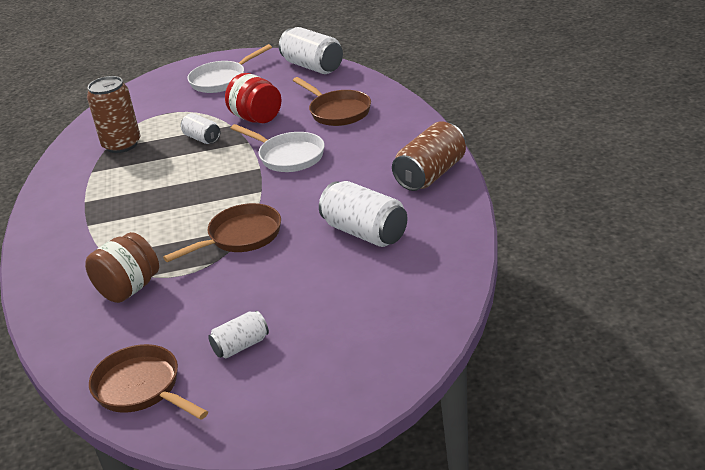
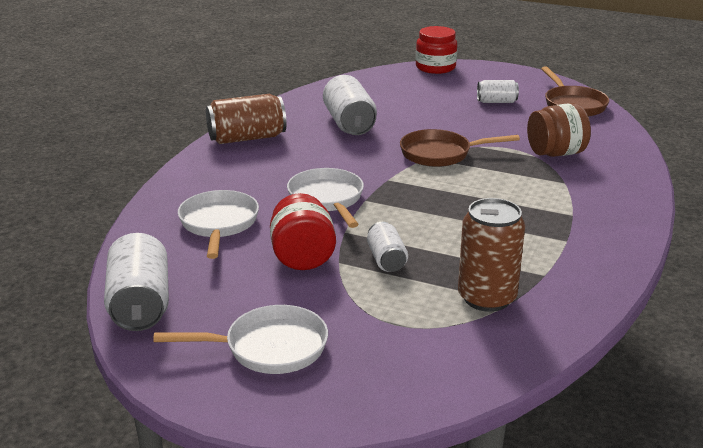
camera: 150 degrees left, 5 degrees down
(337, 111) = (219, 224): brown pan -> white pan
(381, 385) = (435, 67): none -> red jar

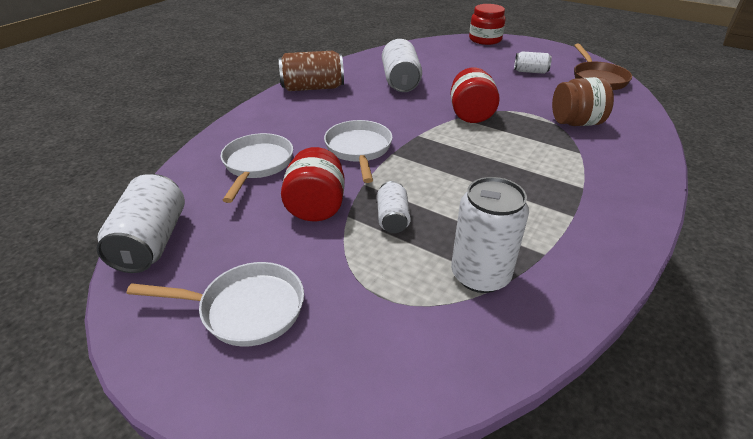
camera: 10 degrees right, 10 degrees up
(440, 154) = (471, 115): brown pan -> red jar
(487, 298) = (480, 275): brown can -> white can

